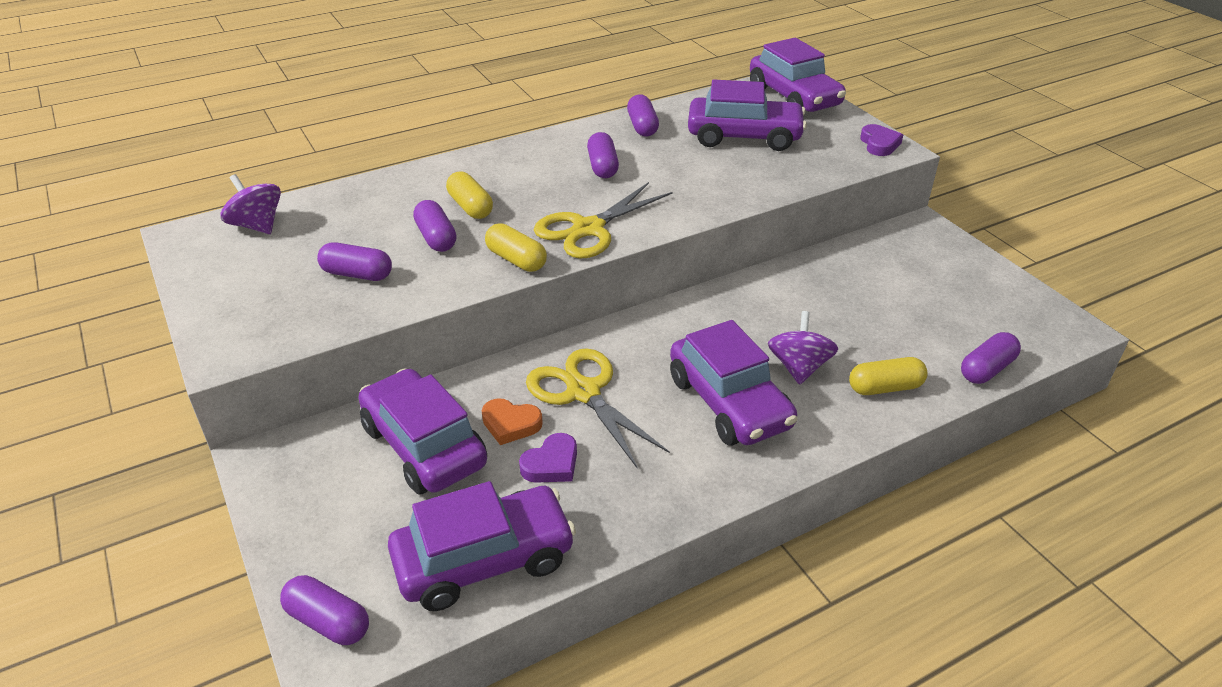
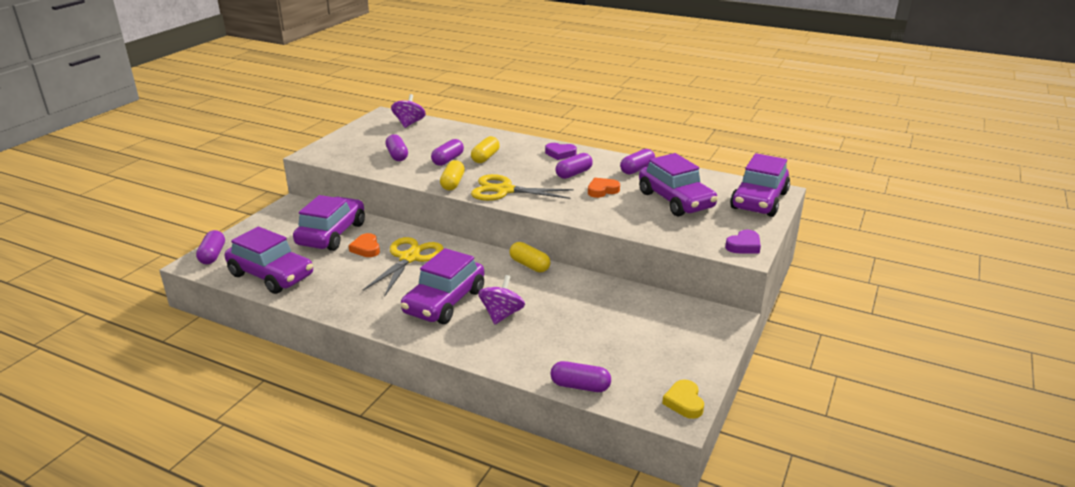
camera: 55 degrees right, 10 degrees down
(551, 464) = (347, 269): purple heart -> purple heart (560, 154)
(669, 167) = (602, 190): none -> orange heart
(799, 367) = (502, 314): purple spinning top -> purple spinning top turned 45 degrees counterclockwise
(885, 388) = (515, 350): yellow capsule -> yellow capsule (529, 265)
(1052, 315) = (684, 402): none -> yellow heart

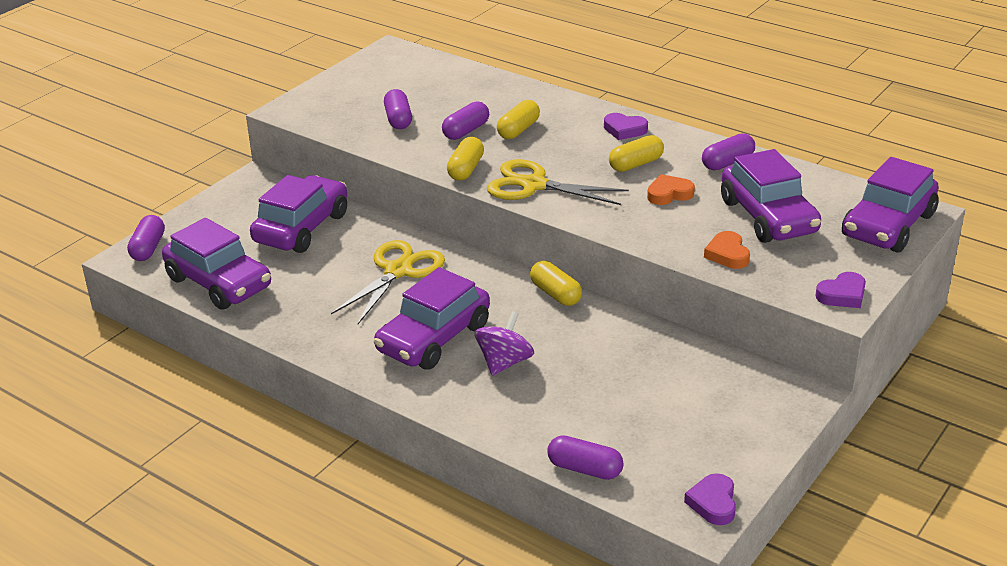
camera: 10 degrees right, 5 degrees up
(366, 248) = (344, 253): orange heart -> orange heart (727, 254)
(409, 123) = (423, 67): purple spinning top -> none
(574, 174) = (636, 164): purple capsule -> yellow capsule
(684, 402) = (713, 503): yellow heart -> purple heart

